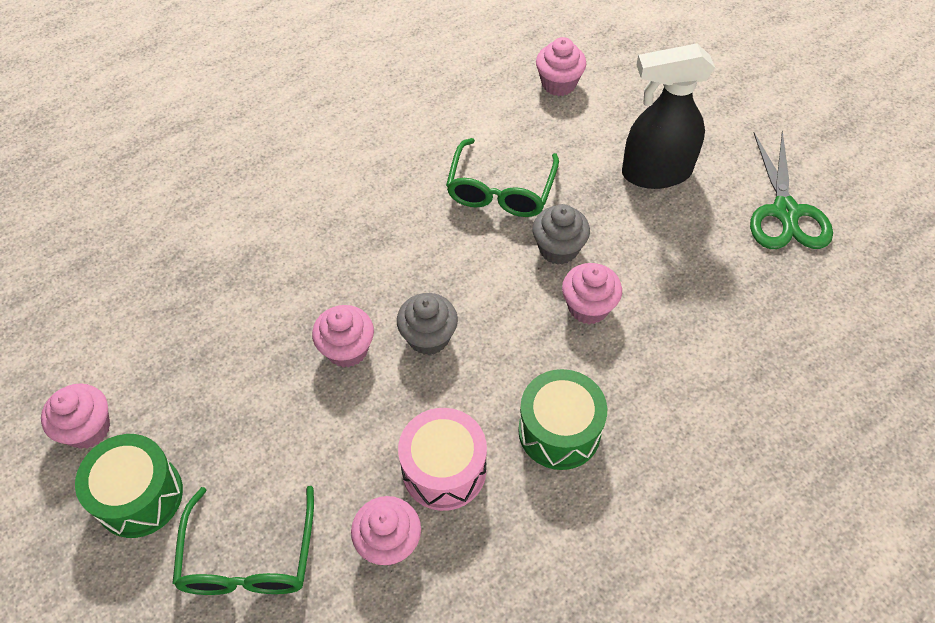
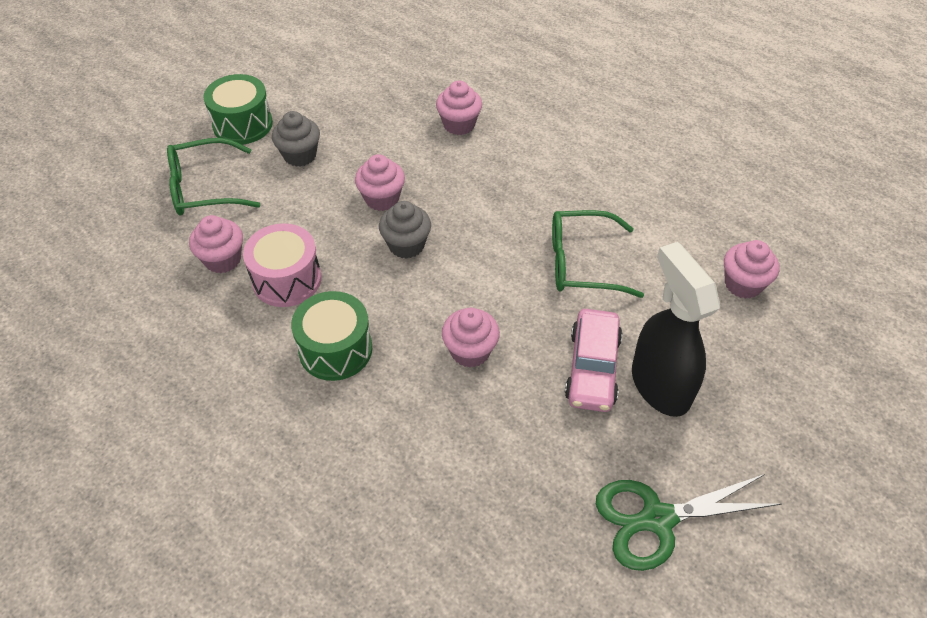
camera: 75 degrees right, 5 degrees down
(88, 429) = (288, 87): pink cupcake -> pink cupcake (459, 124)
(558, 249) = (529, 318): grey cupcake -> grey cupcake (300, 155)
(628, 215) = (592, 368): none -> pink car

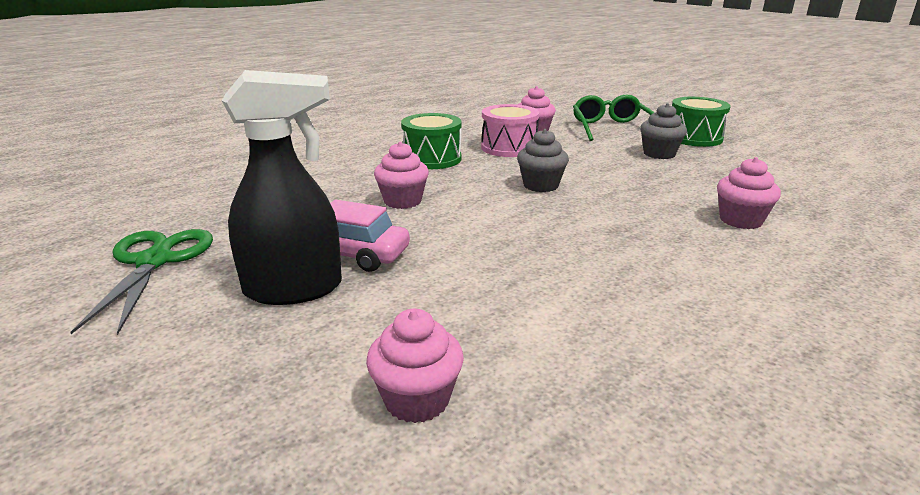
camera: 100 degrees right, 25 degrees down
(382, 198) = (604, 179): pink cupcake -> none
(582, 263) = (497, 267): green glasses -> none

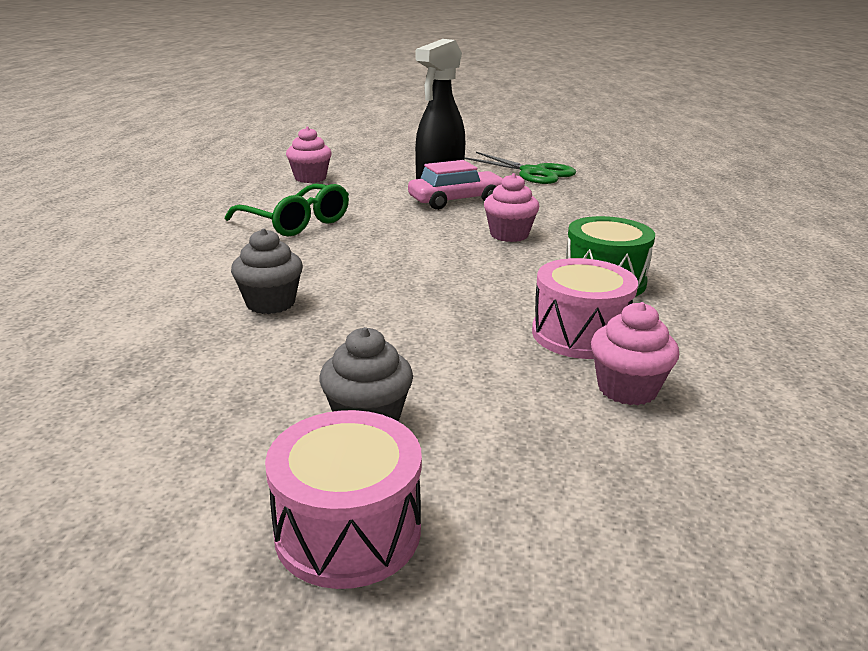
camera: 135 degrees right, 0 degrees up
(540, 185) = (435, 290): grey cupcake -> grey cupcake (270, 303)
(611, 128) = (548, 480): green glasses -> green glasses (296, 222)
(694, 138) = (348, 531): green drum -> pink drum
(740, 220) = (183, 322): pink cupcake -> none

